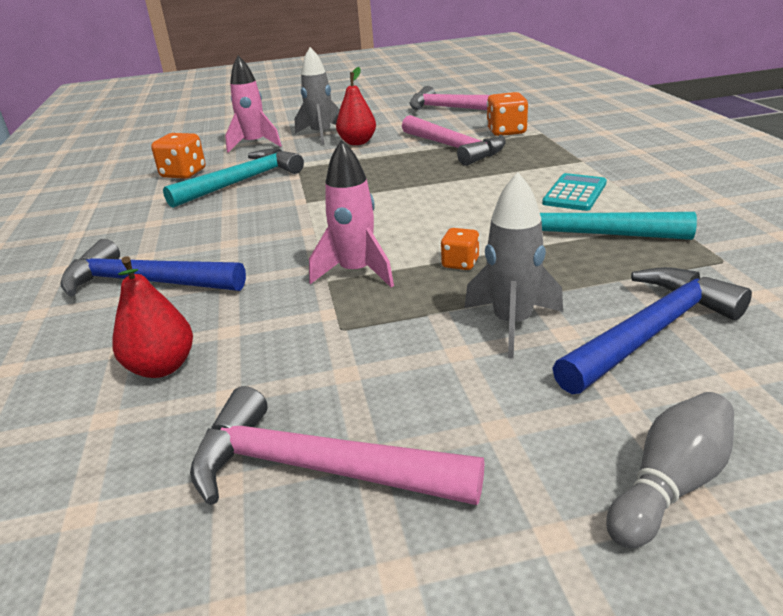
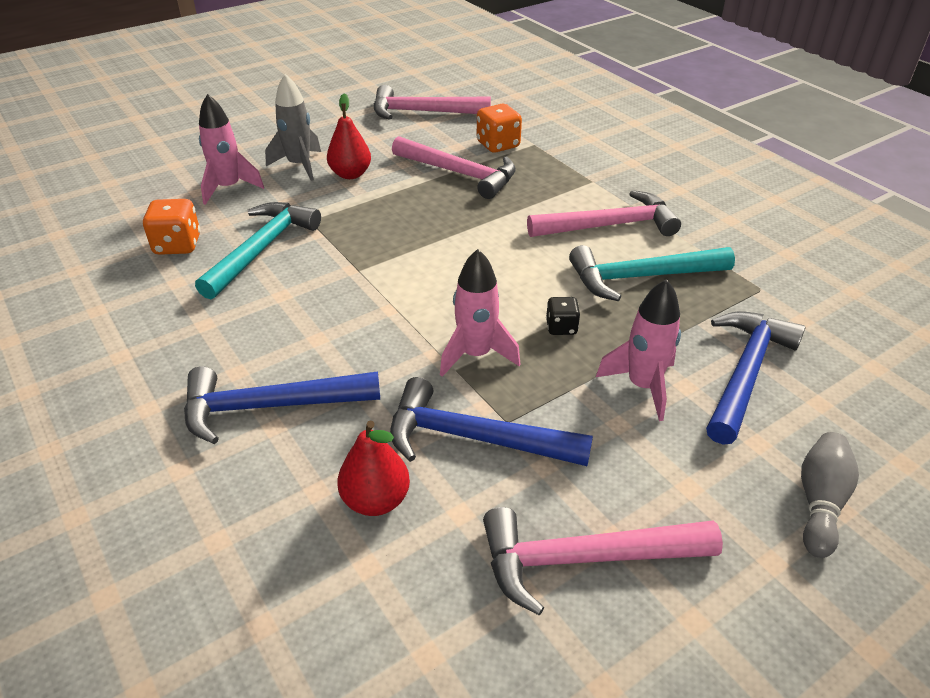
camera: 25 degrees left, 10 degrees up
(297, 337) = (475, 438): none -> blue hammer
(460, 263) = (561, 327): orange dice -> black dice
(512, 324) = (642, 386): grey rocket -> pink rocket
(575, 193) = (609, 225): turquoise calculator -> pink hammer

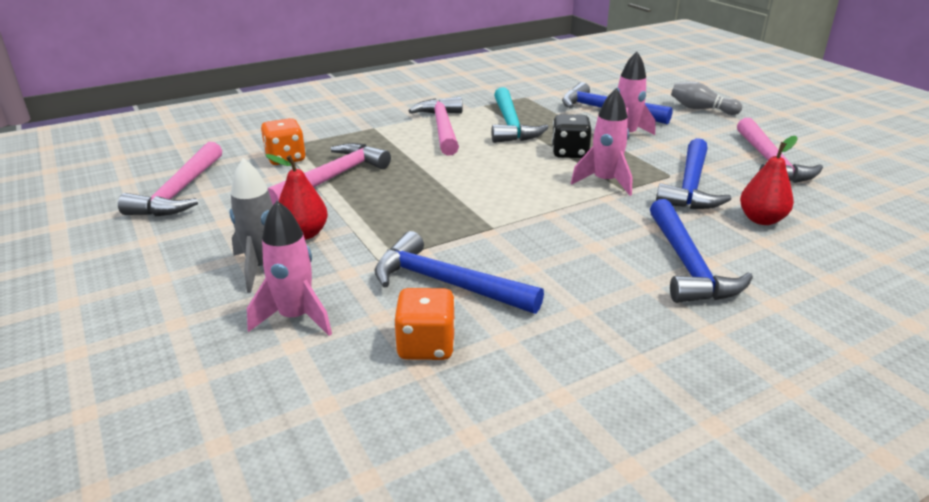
camera: 85 degrees left, 10 degrees down
(261, 249) = (447, 284): turquoise hammer -> blue hammer
(561, 327) = (569, 153): black dice -> black dice, size x1.64

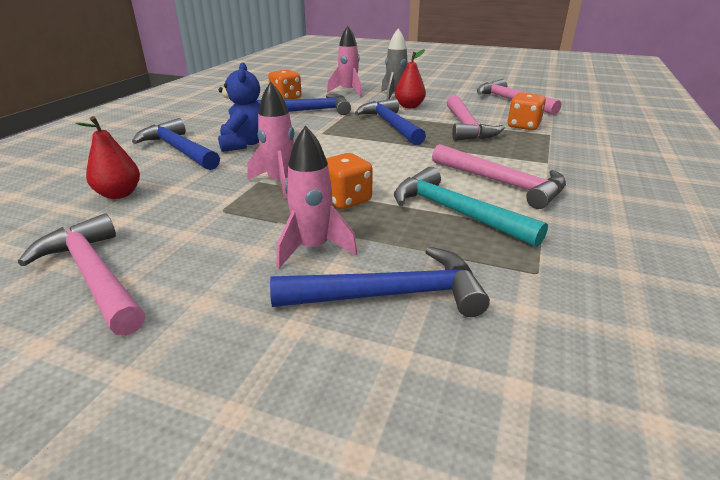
camera: 140 degrees right, 0 degrees up
(569, 153) = (345, 200): black dice -> orange dice
(600, 244) = (244, 144): none -> blue teddy bear
(690, 186) = (195, 205): blue hammer -> blue hammer (391, 125)
(701, 109) = (233, 391): grey bowling pin -> none

